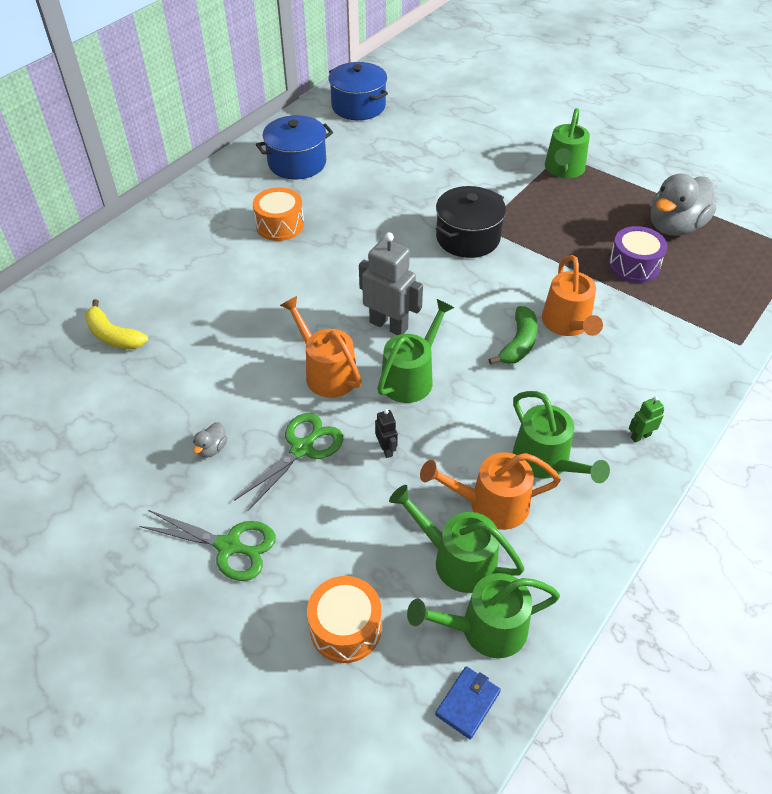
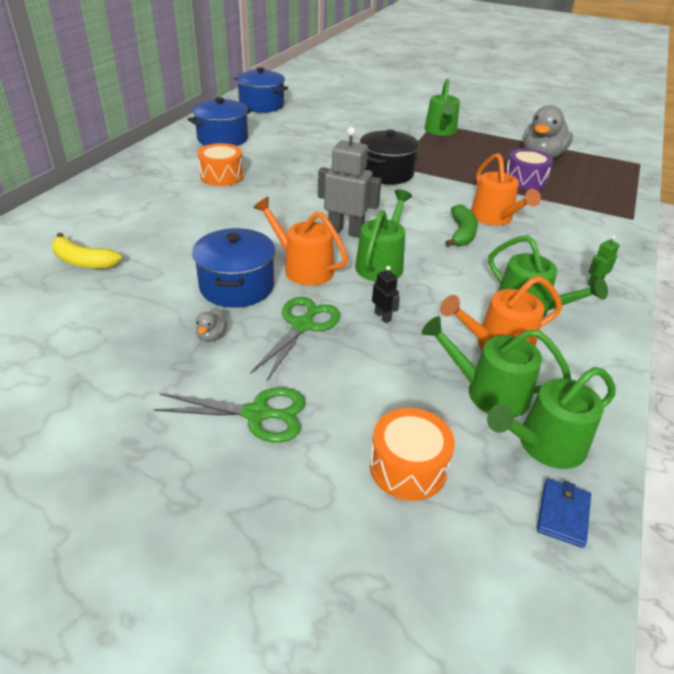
camera: 15 degrees left, 10 degrees down
(252, 388) = (237, 286): none -> blue pot

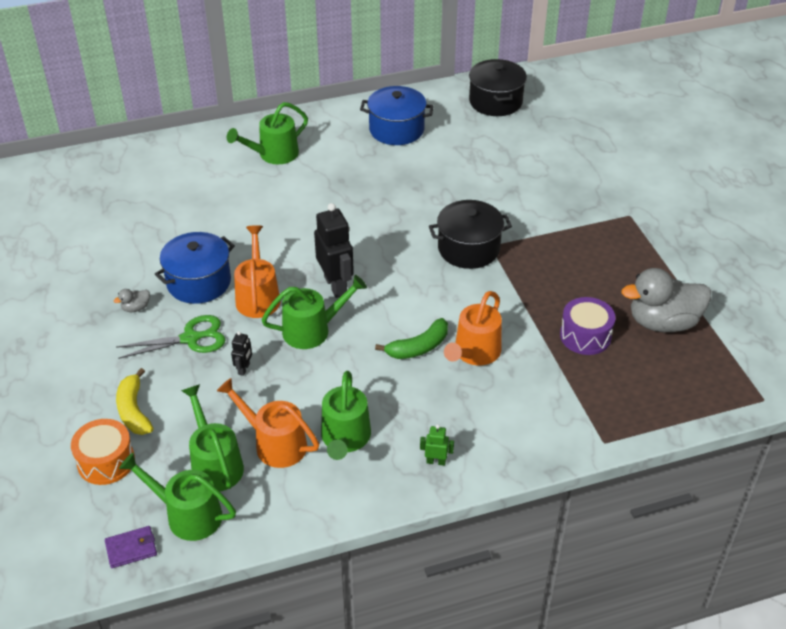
camera: 50 degrees right, 5 degrees up
(83, 261) = (147, 202): yellow banana -> yellow banana (134, 411)
(222, 176) = (334, 173): orange drum -> none
(256, 414) = (88, 373): green scissors -> none
(261, 105) = (495, 101): blue pot -> black pot
(345, 231) = (336, 285): grey robot -> black robot
(440, 131) = (617, 229): green watering can -> green watering can (274, 154)
(562, 514) = (131, 548): blue wallet -> purple wallet

